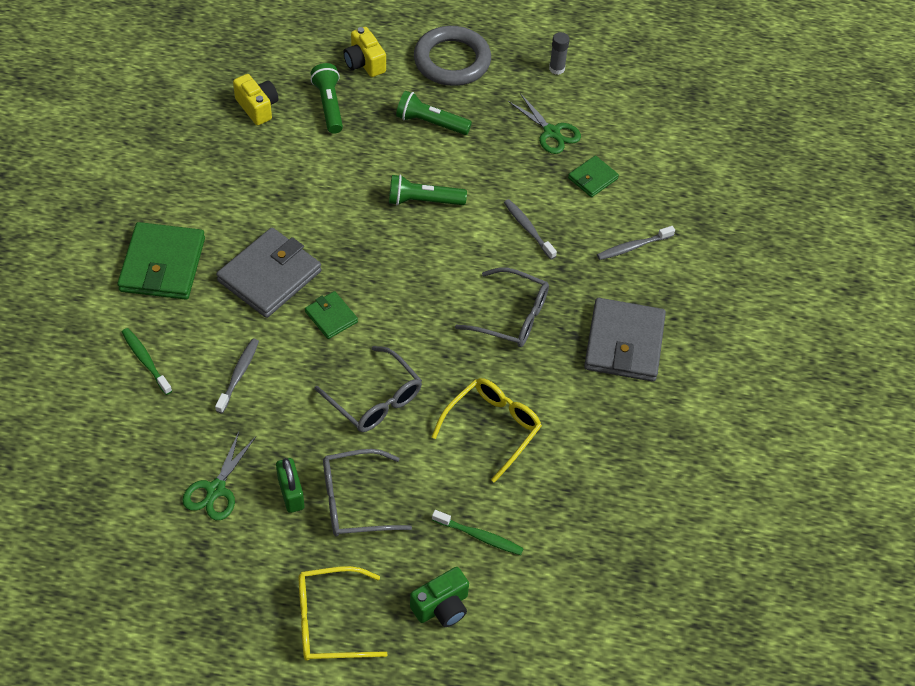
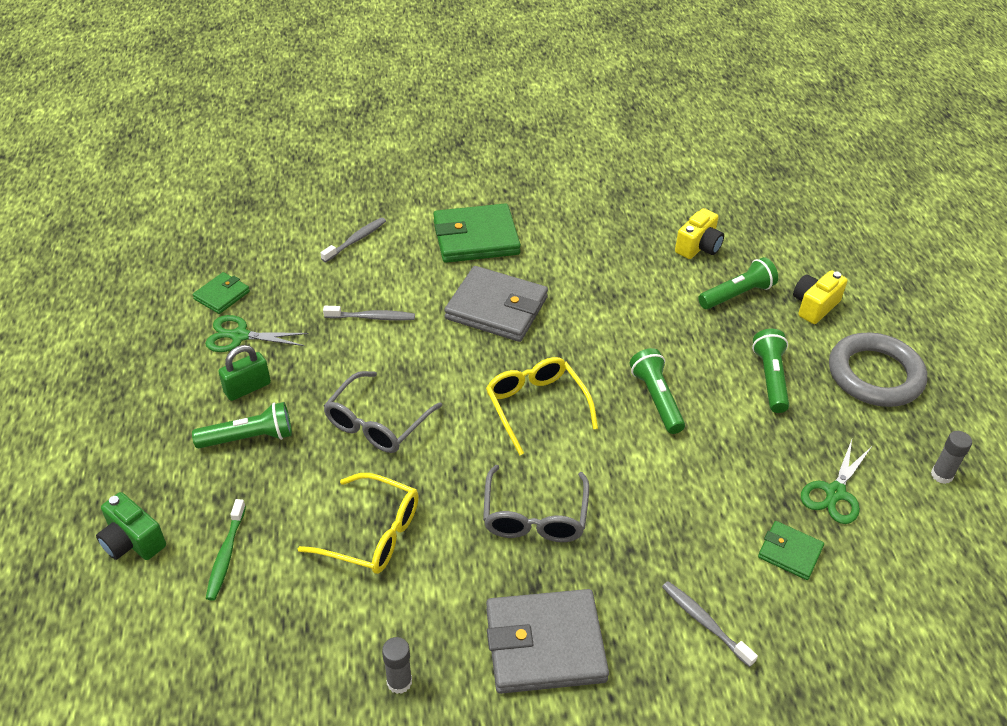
camera: 75 degrees right, 10 degrees down
(145, 361) = (366, 256): green toothbrush -> none
(330, 621) = (106, 453): yellow glasses -> yellow glasses (536, 406)
(331, 317) = (467, 364): green wallet -> green wallet (222, 295)
(355, 501) = (249, 438): grey glasses -> green flashlight
(528, 229) = (671, 503): grey toothbrush -> grey toothbrush (356, 240)
(629, 439) = (399, 682): none -> grey glue stick

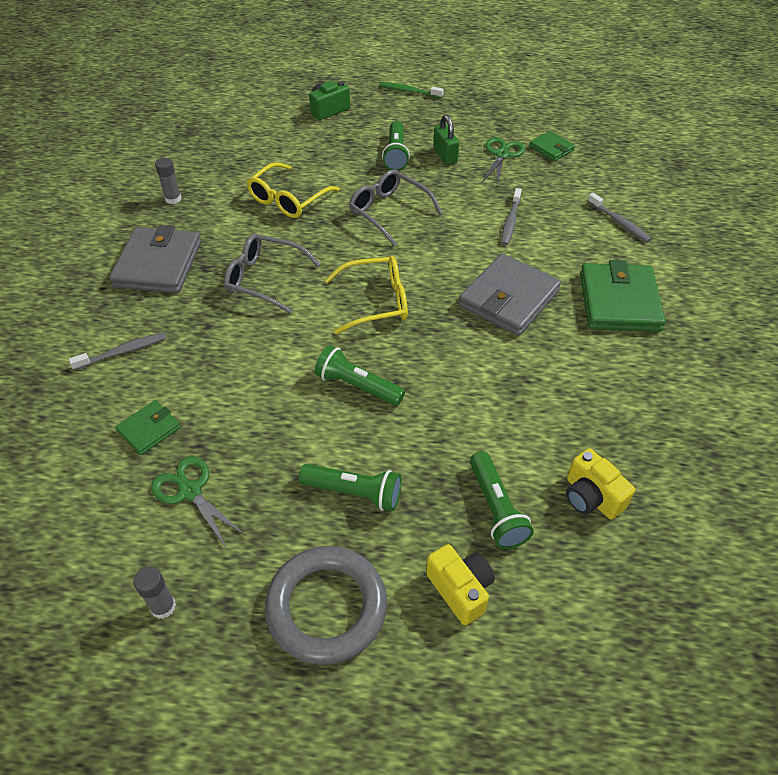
camera: 105 degrees right, 5 degrees up
(226, 555) = (301, 141): green toothbrush -> green toothbrush (409, 91)
(656, 399) = (357, 386): green flashlight -> green flashlight turned 150 degrees counterclockwise

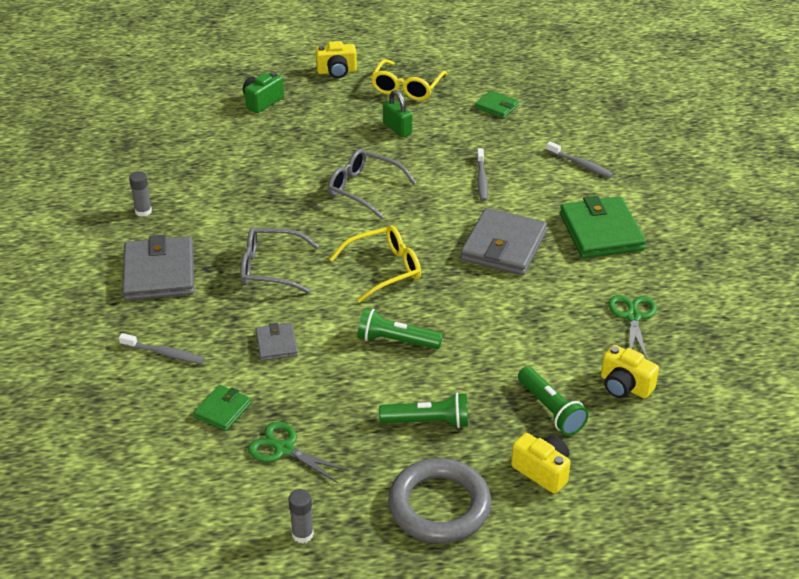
camera: 15 degrees left, 10 degrees down
(122, 352) = (164, 353): grey toothbrush -> grey toothbrush turned 60 degrees clockwise
(235, 364) = (276, 344): none -> grey wallet
(288, 199) = (260, 193): yellow glasses -> yellow glasses (407, 88)
(396, 154) = (348, 134): green flashlight -> none
(409, 91) = (337, 71): green toothbrush -> yellow camera
(502, 155) = (452, 120): green scissors -> green scissors (633, 317)

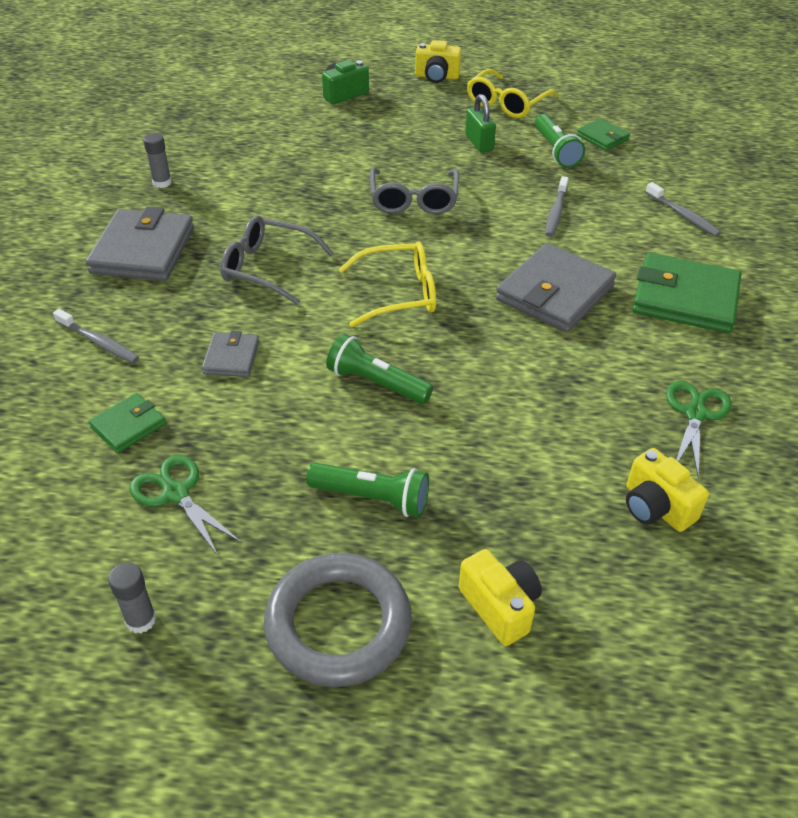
camera: 15 degrees right, 5 degrees up
(364, 189) = (413, 200): grey glasses -> grey glasses turned 135 degrees counterclockwise
(550, 410) = (542, 518): green flashlight -> green flashlight (555, 150)
(601, 232) = (684, 298): green wallet -> green wallet turned 75 degrees counterclockwise

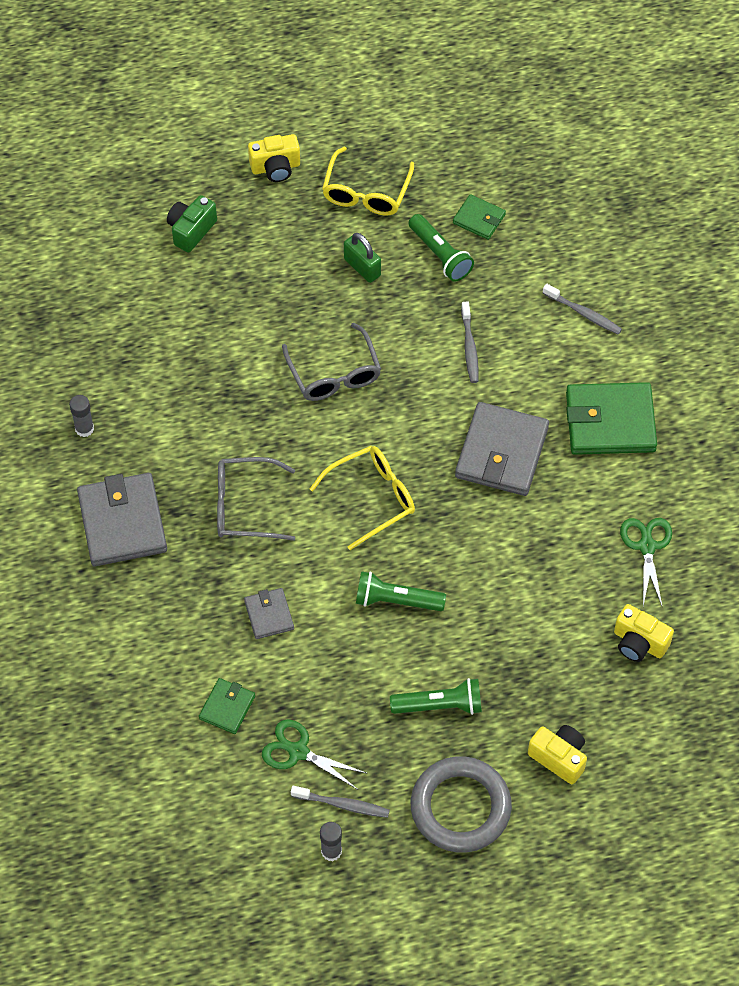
camera: 20 degrees left, 15 degrees up
(99, 342) = (151, 637): grey toothbrush -> grey toothbrush (342, 804)

